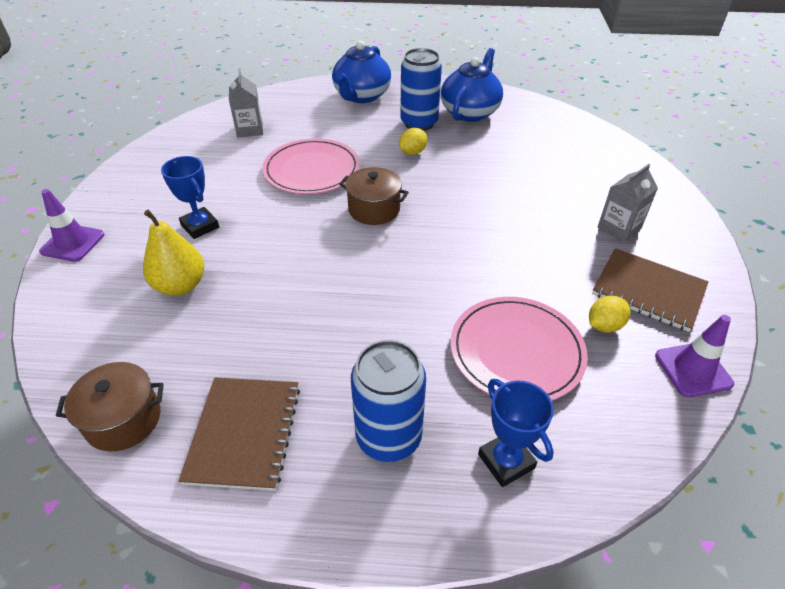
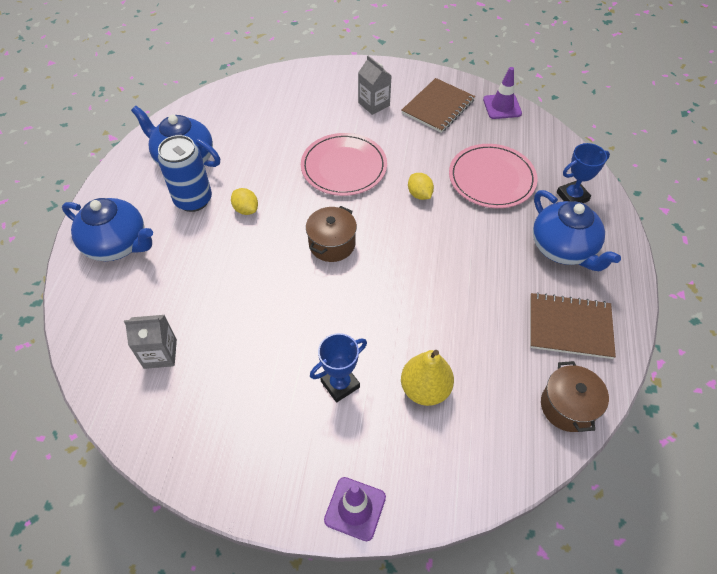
camera: 85 degrees left, 10 degrees up
(312, 170) = (259, 291): pink plate -> pink plate (344, 167)
(388, 437) = (563, 248): blue can -> blue teapot
(604, 325) = (468, 134): yellow lemon -> yellow lemon (419, 194)

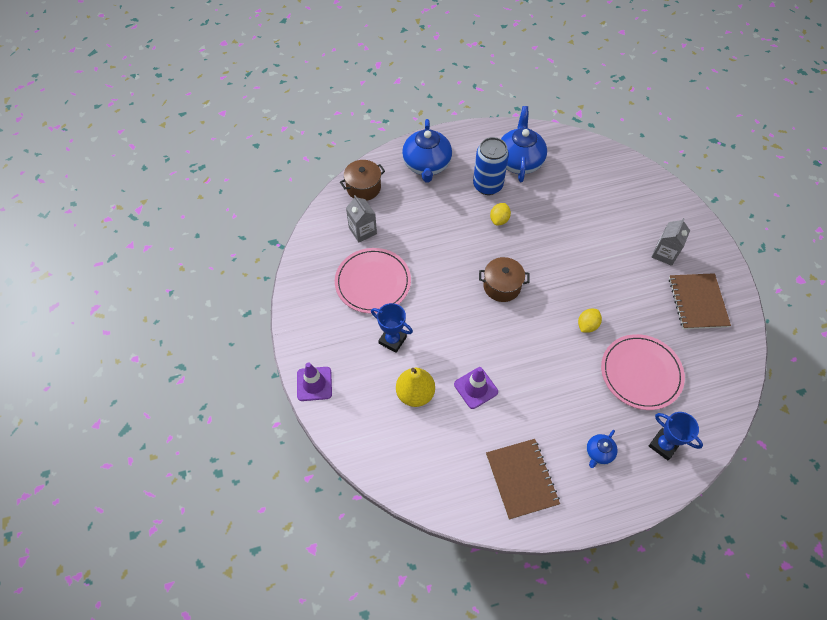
camera: 65 degrees right, 5 degrees up
(344, 167) = (580, 262): pink plate -> pink plate (373, 282)
(438, 107) = (697, 302): brown notebook -> brown notebook turned 75 degrees clockwise
(502, 106) = (737, 353): purple traffic cone -> purple traffic cone (476, 388)
(563, 248) = (598, 453): blue teapot -> blue teapot, size x0.49
(568, 406) = (449, 495): brown pot -> brown pot (363, 187)

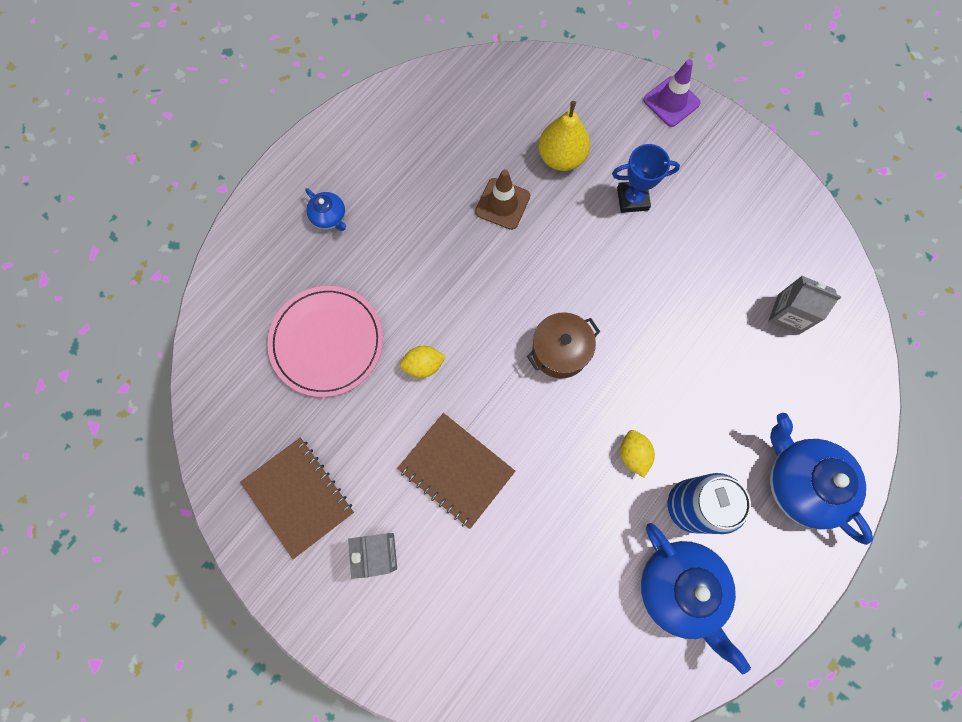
camera: 145 degrees right, 15 degrees up
(363, 187) = (847, 381): brown pot -> none
(373, 282) = (714, 253): pink plate -> none
(476, 388) = (502, 204): purple traffic cone -> brown traffic cone
(521, 479) = (394, 142): brown notebook -> brown notebook (456, 470)
(587, 325) = (423, 365): yellow lemon -> yellow lemon turned 75 degrees clockwise
(598, 453) = (329, 217): blue teapot -> blue teapot turned 135 degrees clockwise
(663, 445) = (263, 270): blue trophy -> none

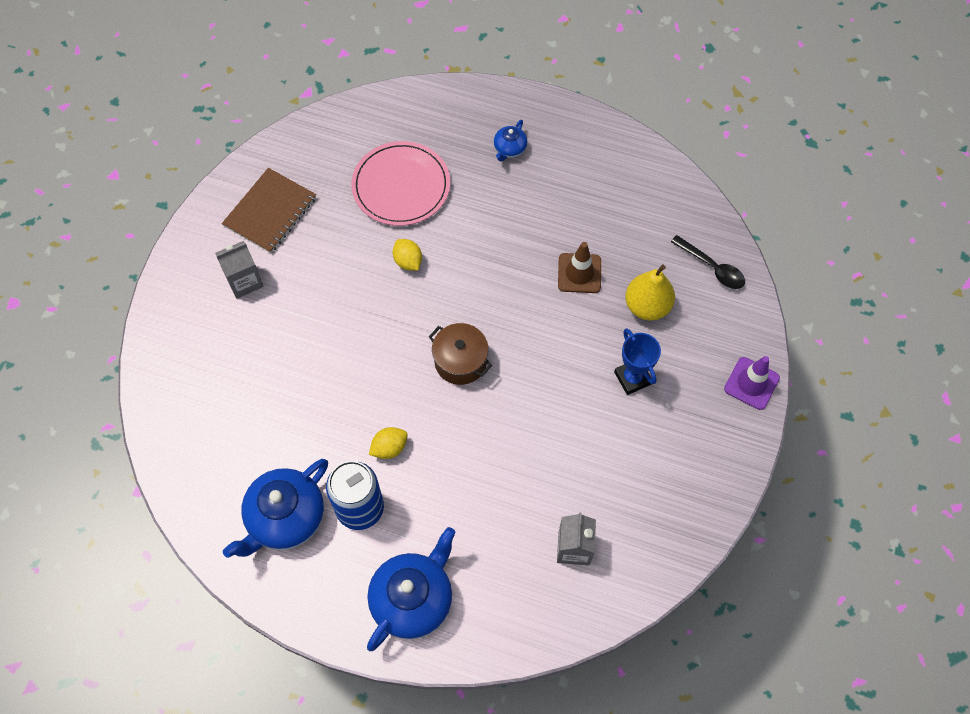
camera: 70 degrees right, 10 degrees down
(456, 470) = (328, 315): brown notebook -> none
(541, 86) = (712, 267): none -> black spoon

